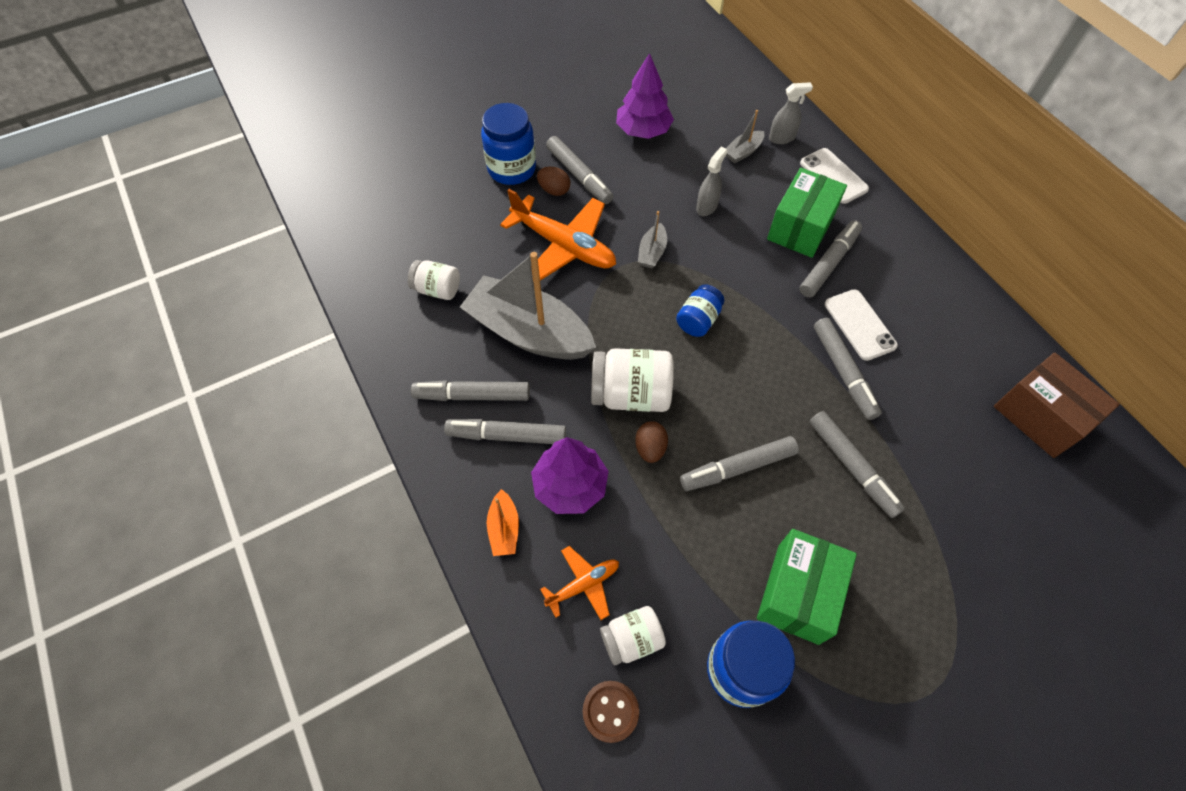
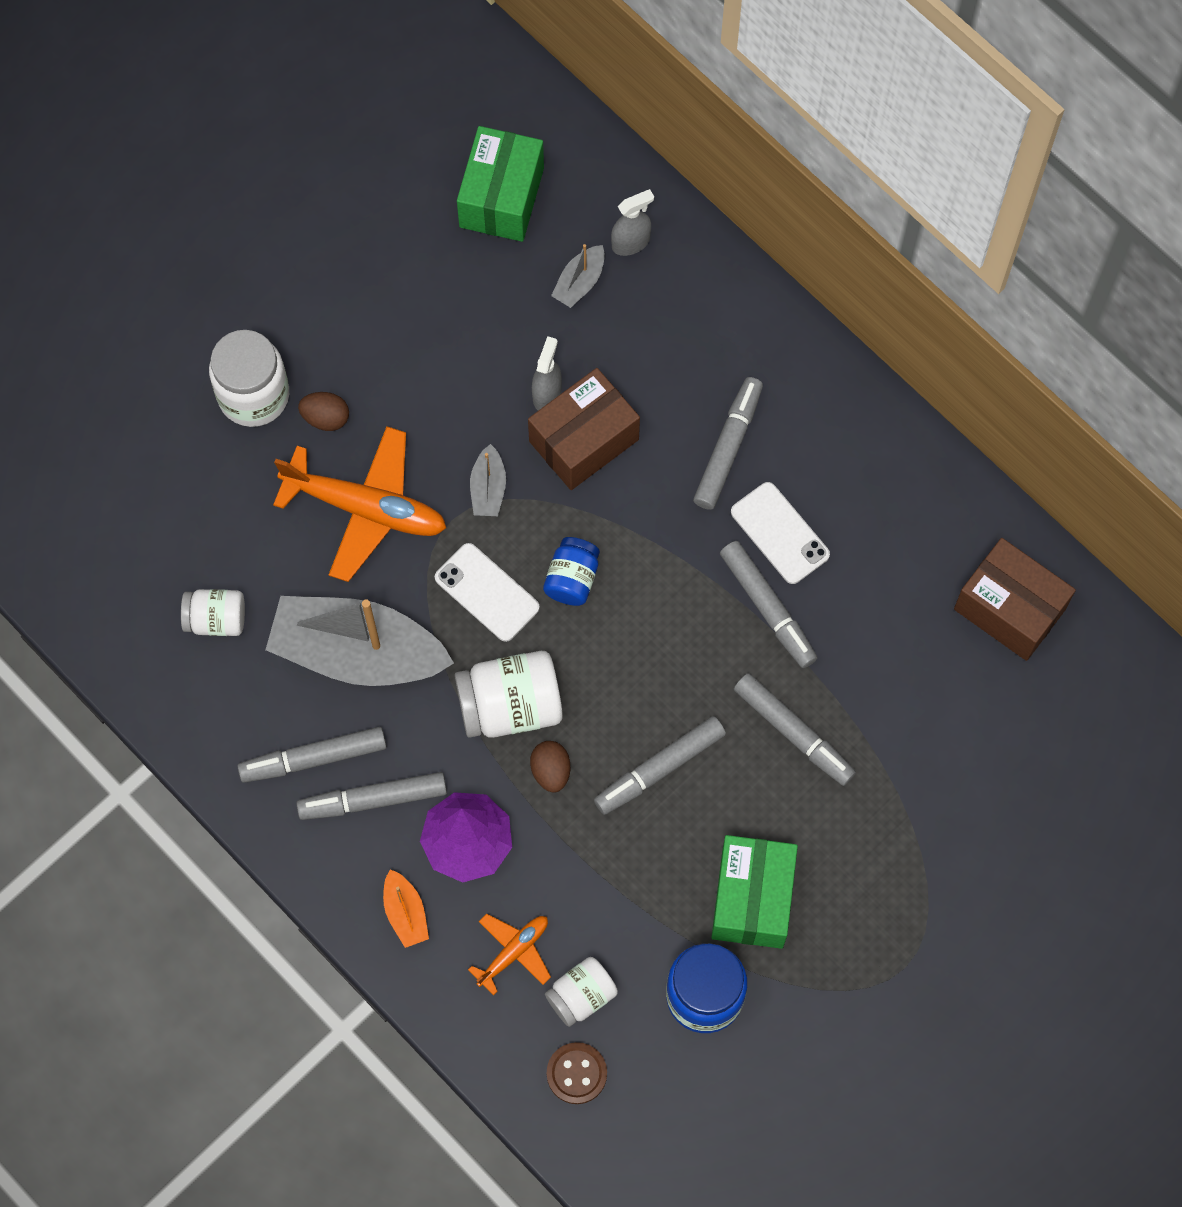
camera: 15 degrees left, 10 degrees up
(512, 169) = (254, 395): blue jar -> white jar
(579, 176) = (354, 383): grey marker -> none
(643, 130) = (426, 277): purple tree -> none
(726, 238) = (584, 440): none -> brown box
(800, 227) = (682, 397): green box -> green box (501, 197)
(833, 176) = (715, 295): white phone -> white phone (487, 592)

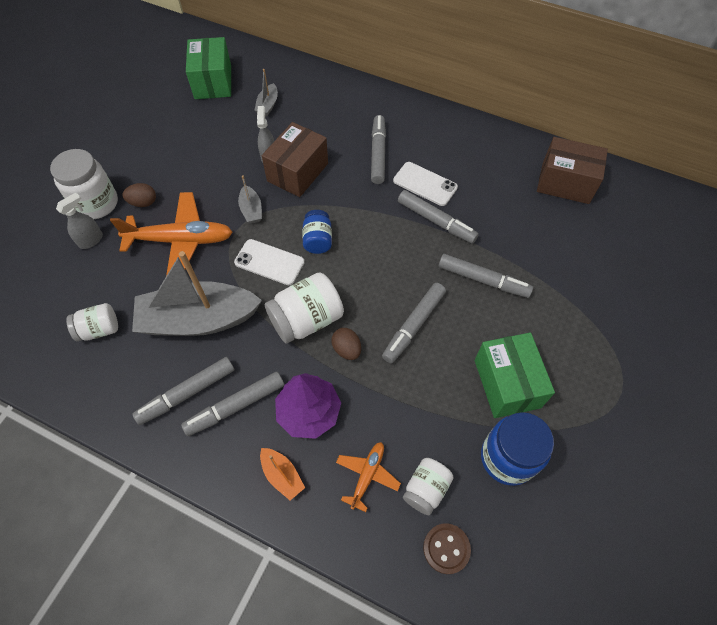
camera: 20 degrees left, 10 degrees down
(631, 242) = (288, 83): grey spray bottle -> grey spray bottle (91, 240)

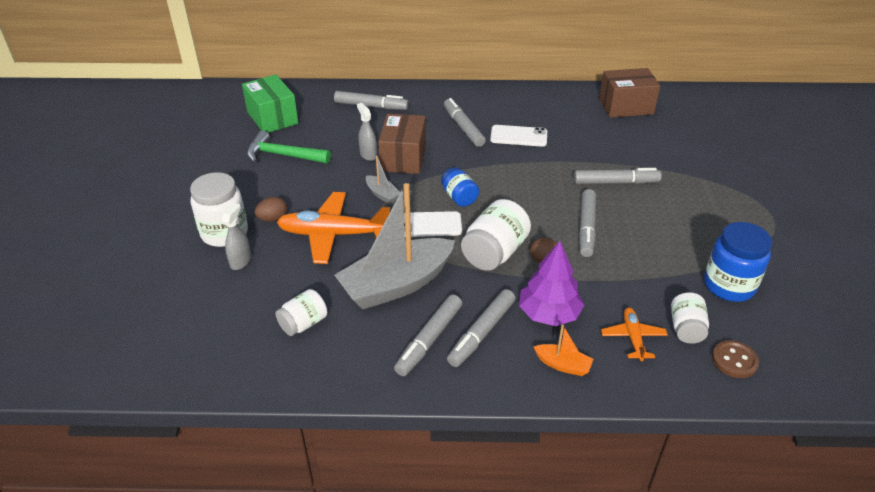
camera: 25 degrees left, 20 degrees down
(181, 240) = (333, 234): orange plane -> orange plane turned 150 degrees counterclockwise
(195, 131) = (283, 155): none -> green hammer
(268, 105) = (338, 121): grey boat -> none
(436, 221) = (547, 157): grey marker -> grey marker (371, 106)
(507, 383) = (688, 240): green box -> none

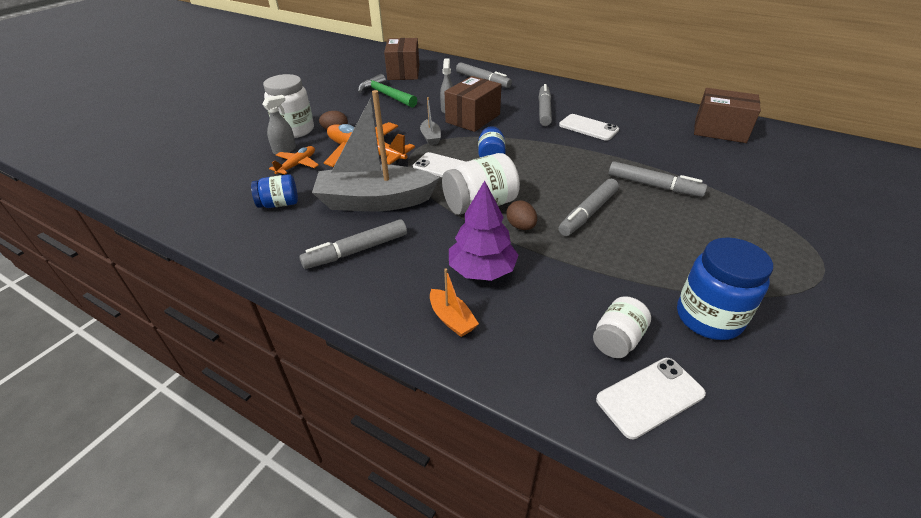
camera: 30 degrees right, 0 degrees up
(272, 118) = (403, 72): green box -> brown box
(303, 323) = (279, 204): white jar -> blue jar
(481, 333) = (405, 262): grey marker -> none
(633, 337) = (548, 324): orange plane -> orange plane (297, 165)
(734, 360) = (650, 397): brown button -> white phone

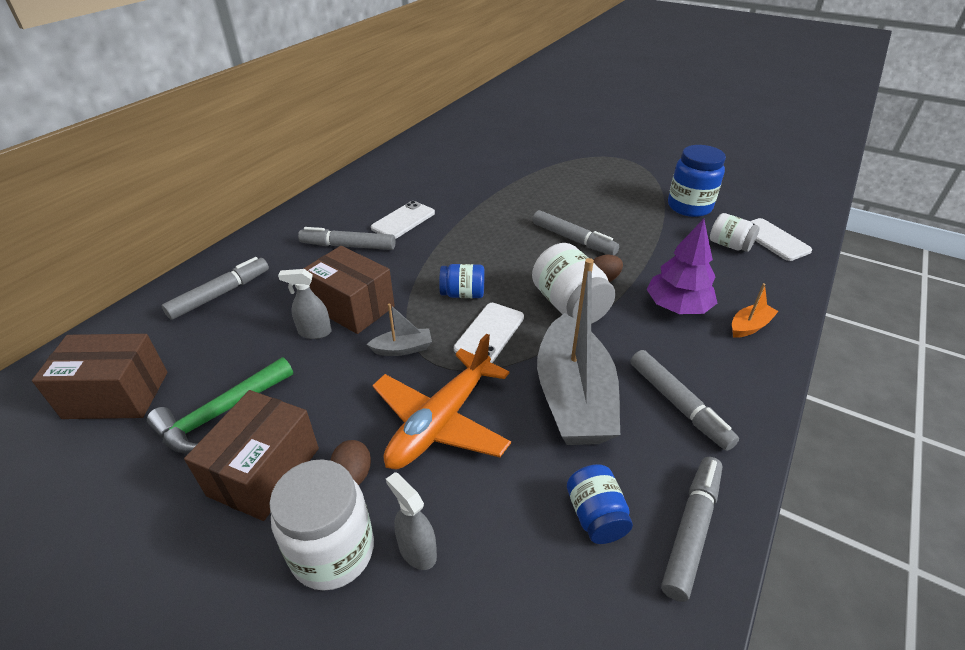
camera: 90 degrees left, 0 degrees up
(297, 165) = (474, 515): orange plane -> none
(653, 186) = (524, 201): grey marker -> grey marker (691, 530)
(720, 130) = (425, 154): brown box -> brown box (264, 471)

